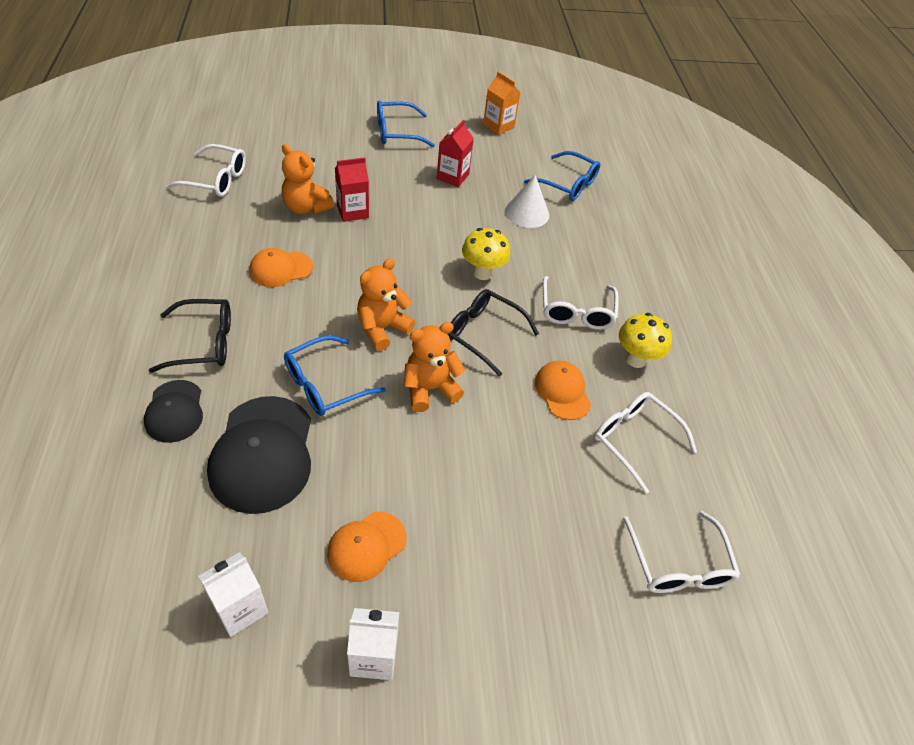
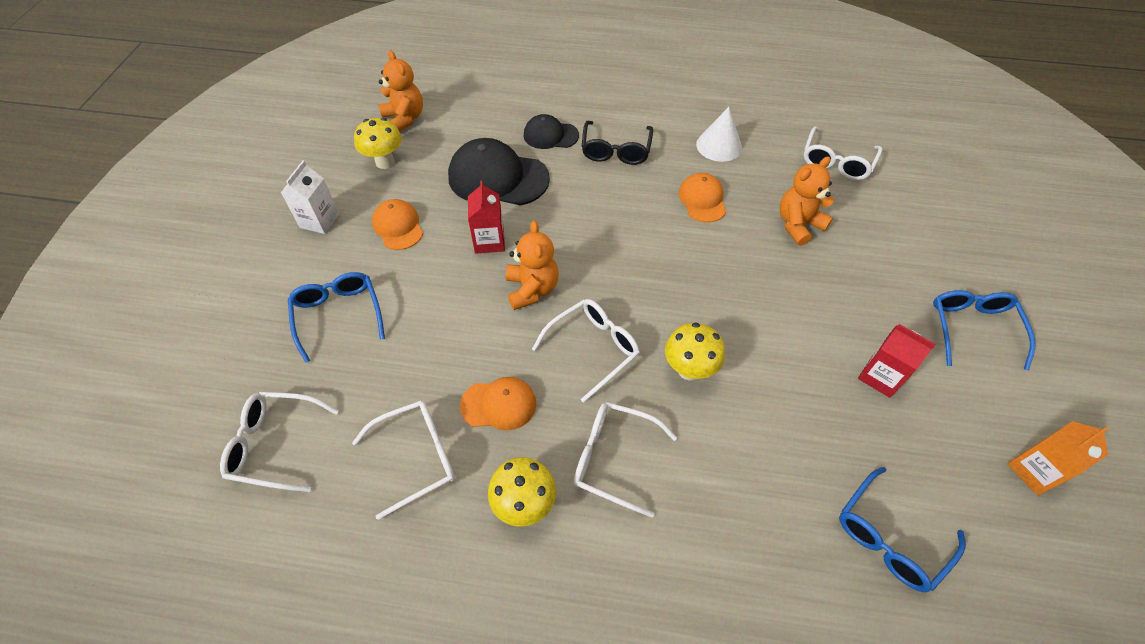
camera: 110 degrees right, 5 degrees up
(240, 608) = (385, 162): white carton -> yellow mushroom
(325, 384) = (555, 218): blue glasses -> blue glasses (338, 315)
(352, 211) = (795, 263): red carton -> red carton (489, 241)
(382, 328) = (614, 265): orange teddy bear -> orange teddy bear (404, 119)
(483, 334) = (593, 349): black glasses -> white glasses
(527, 213) = (809, 453): white cone -> white cone (719, 146)

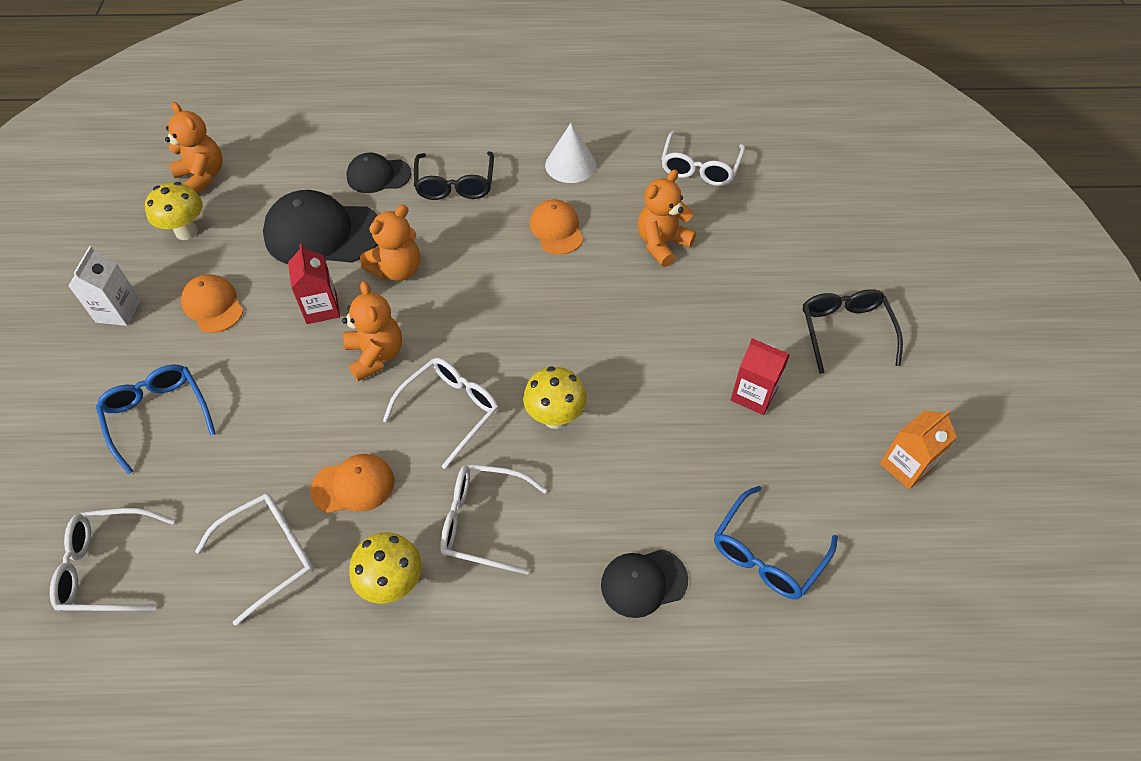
camera: 10 degrees left, 0 degrees up
(558, 217) = (397, 270): none -> orange teddy bear
(764, 545) = (643, 582): none -> black cap
(972, 329) = (845, 331): blue glasses -> black glasses

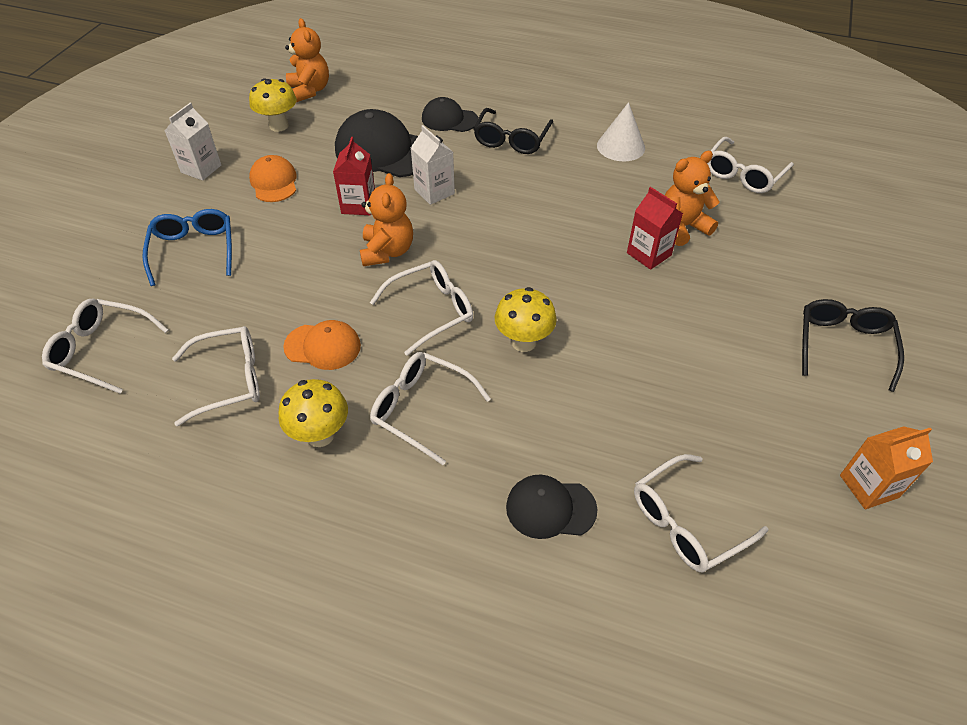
camera: 20 degrees right, 5 degrees down
(397, 270) = (434, 192): orange teddy bear -> white carton
(556, 229) = (587, 193): orange cap -> none
(753, 395) = (725, 375): red carton -> red carton (649, 254)
(767, 554) = (687, 522): blue glasses -> white glasses

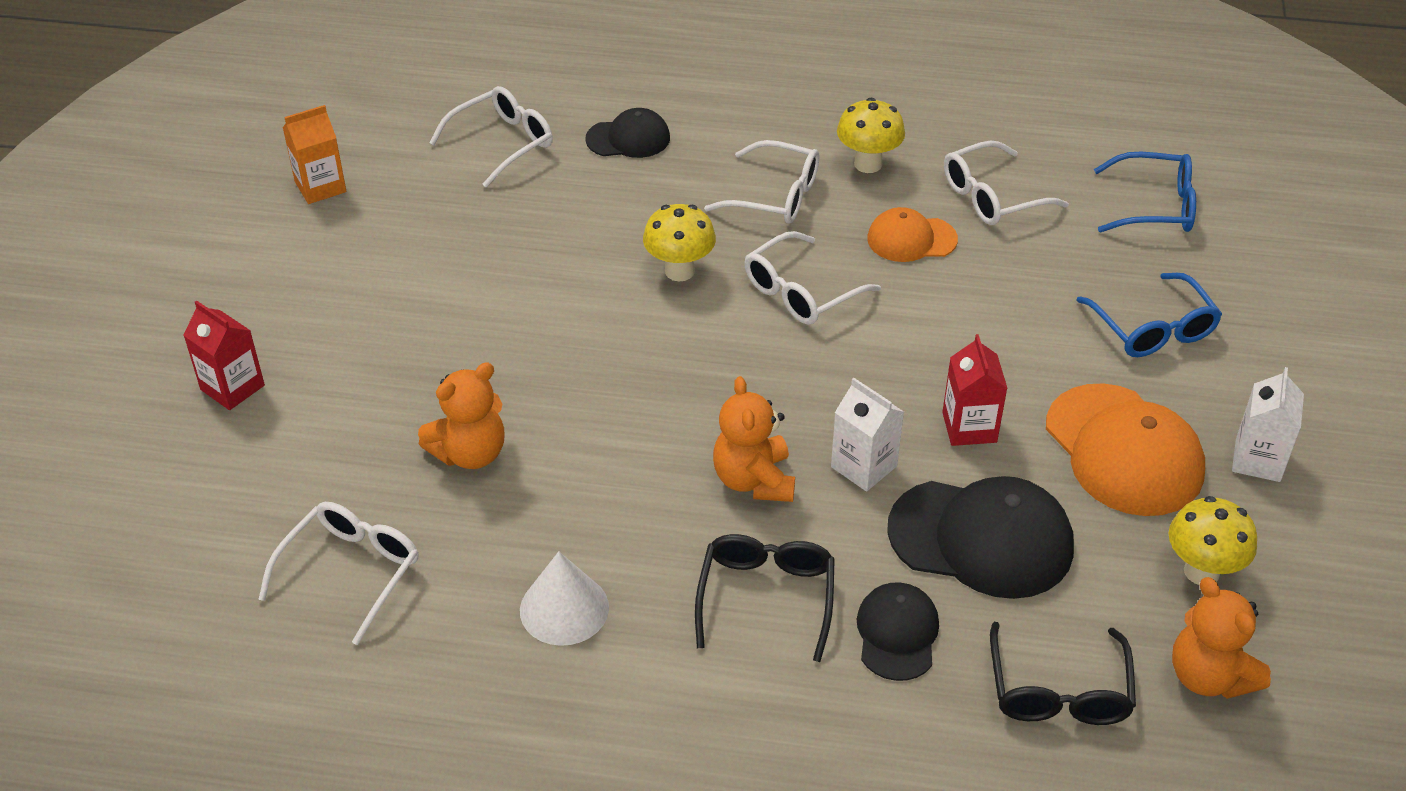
camera: 170 degrees right, 5 degrees down
(102, 350) = (1154, 206): white glasses -> blue glasses
(274, 182) = (1124, 450): orange cap -> orange cap, size x1.74
(387, 251) = (891, 360): orange teddy bear -> orange teddy bear (754, 480)
(449, 119) = (897, 633): black cap -> black cap turned 90 degrees counterclockwise
(649, 254) = (523, 403): red carton -> red carton (232, 387)
(843, 345) = (291, 313): black glasses -> black glasses (1058, 691)

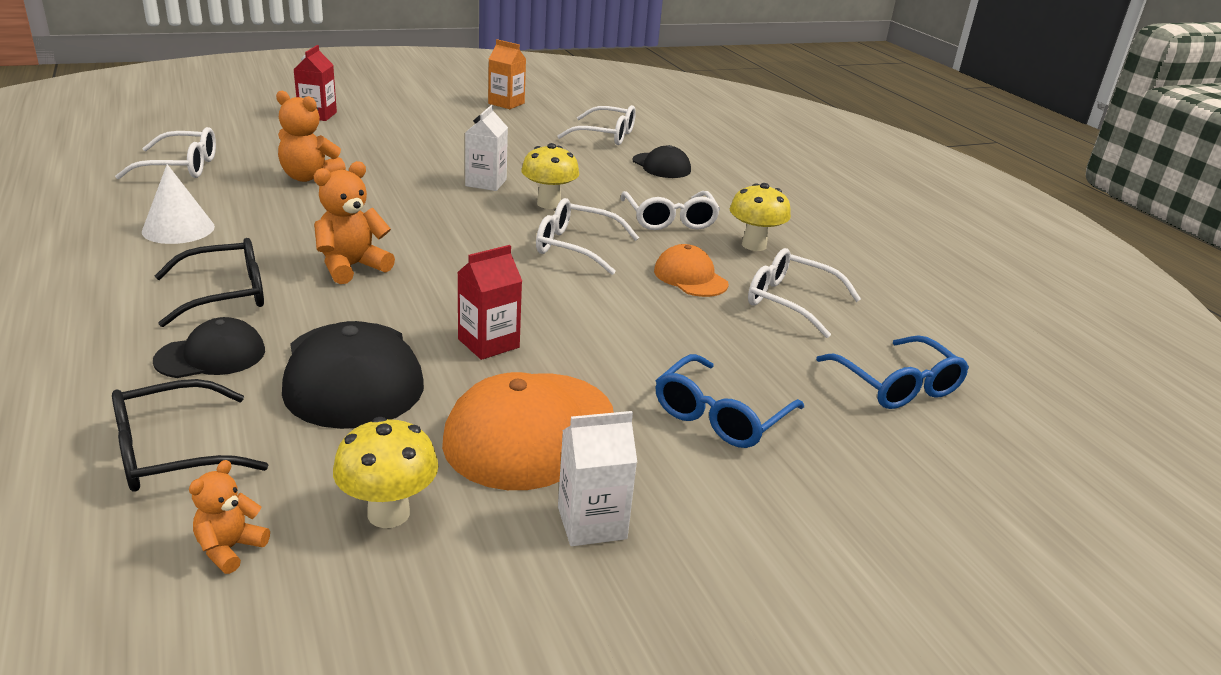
camera: 55 degrees right, 15 degrees down
(863, 466) = (401, 306): white carton -> white carton (486, 183)
(1209, 676) = (230, 548): orange teddy bear -> orange teddy bear, size x0.59

